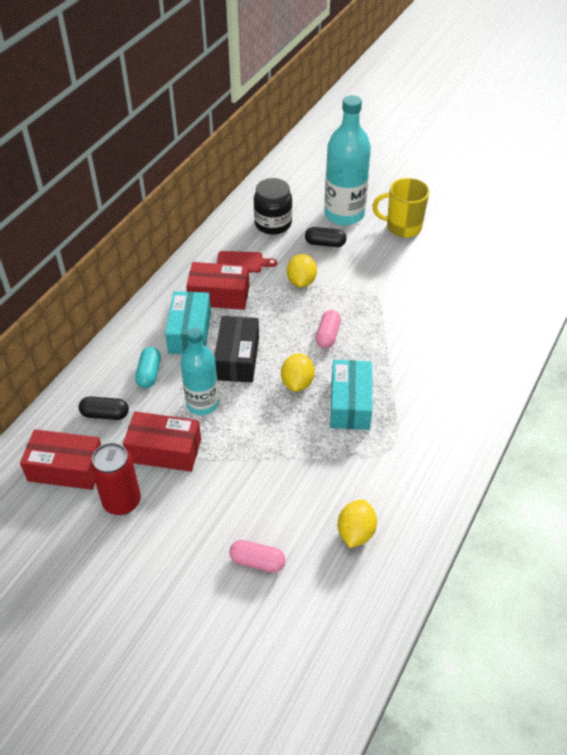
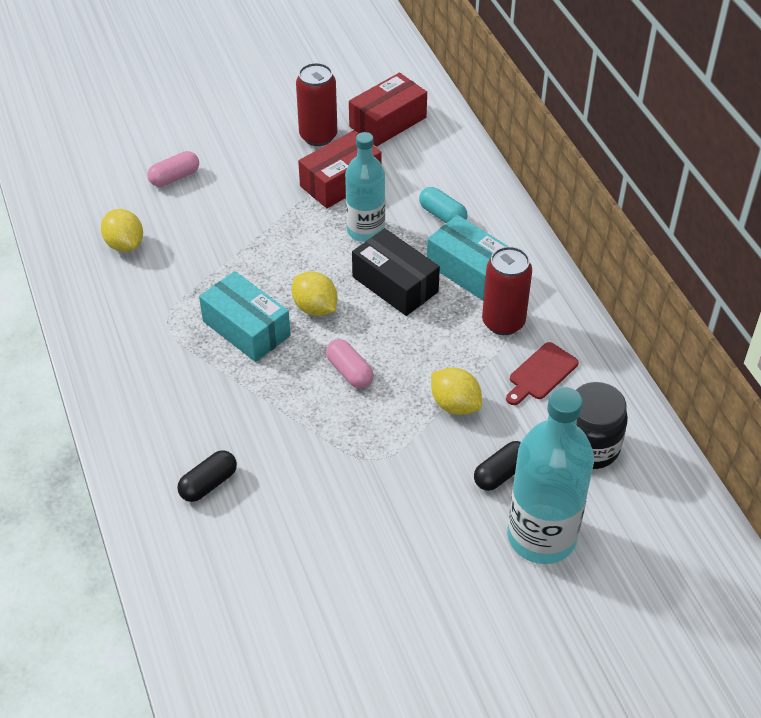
camera: 130 degrees right, 0 degrees up
(105, 414) = (422, 167): black capsule -> black capsule (208, 484)
(219, 295) = (503, 322): red box -> red can
(402, 227) = (454, 582): yellow mug -> none

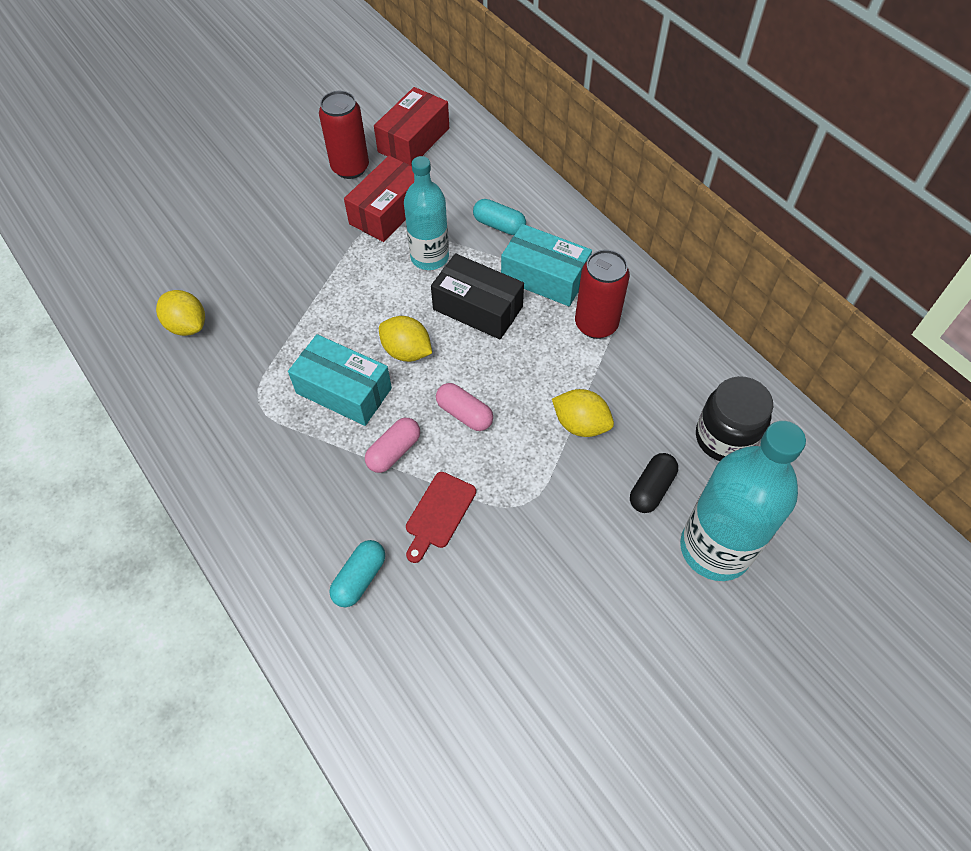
camera: 15 degrees left, 10 degrees up
(174, 177) = (218, 241): pink capsule -> pink capsule (394, 451)
(208, 484) = (360, 578): black capsule -> turquoise capsule
(541, 374) = (651, 371): red cutting board -> red cutting board (439, 514)

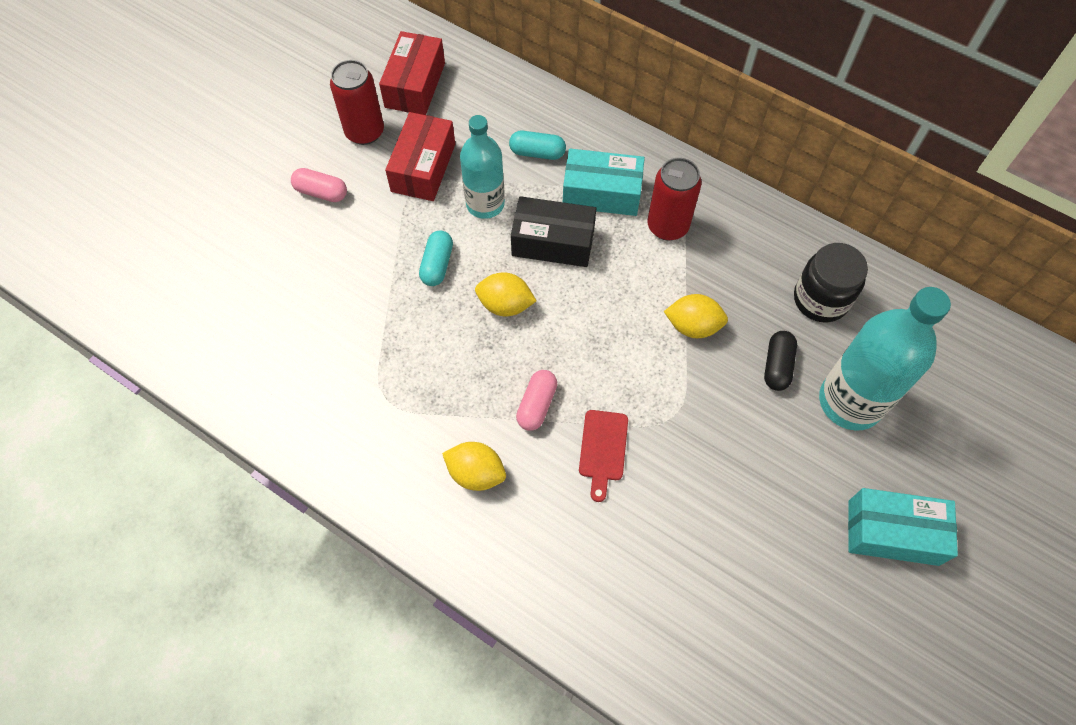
camera: 20 degrees left, 5 degrees up
(187, 325) = (278, 344): yellow lemon -> yellow lemon (476, 473)
(344, 390) = (463, 361): turquoise box -> turquoise box (893, 532)
(360, 578) = (559, 532): turquoise capsule -> turquoise capsule (437, 265)
(464, 414) = (585, 349): pink capsule -> pink capsule (321, 192)

